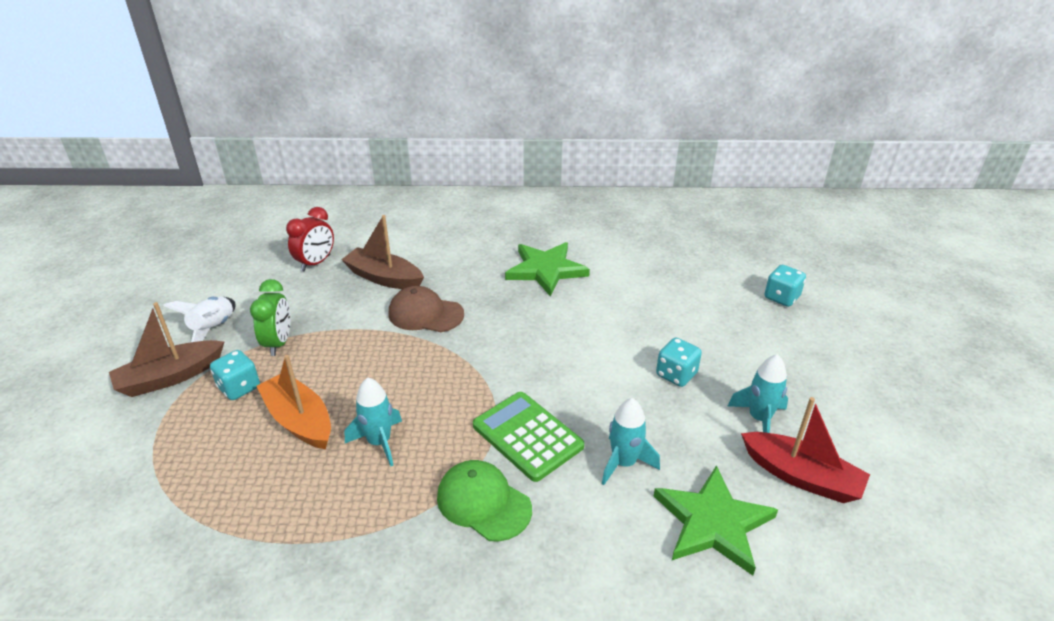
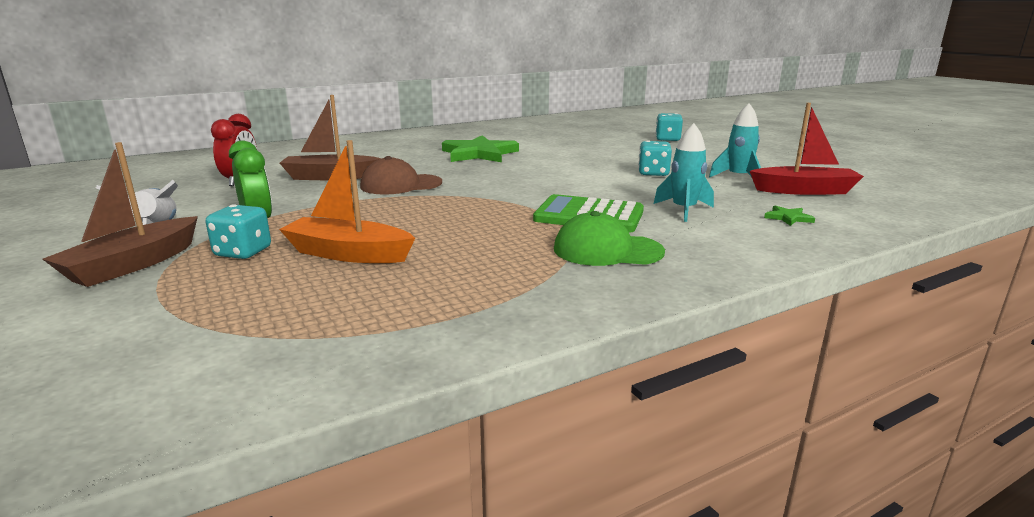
camera: 30 degrees left, 15 degrees down
(379, 442) = (457, 246): turquoise rocket -> none
(713, 523) = (788, 218): green star -> green star, size x0.41

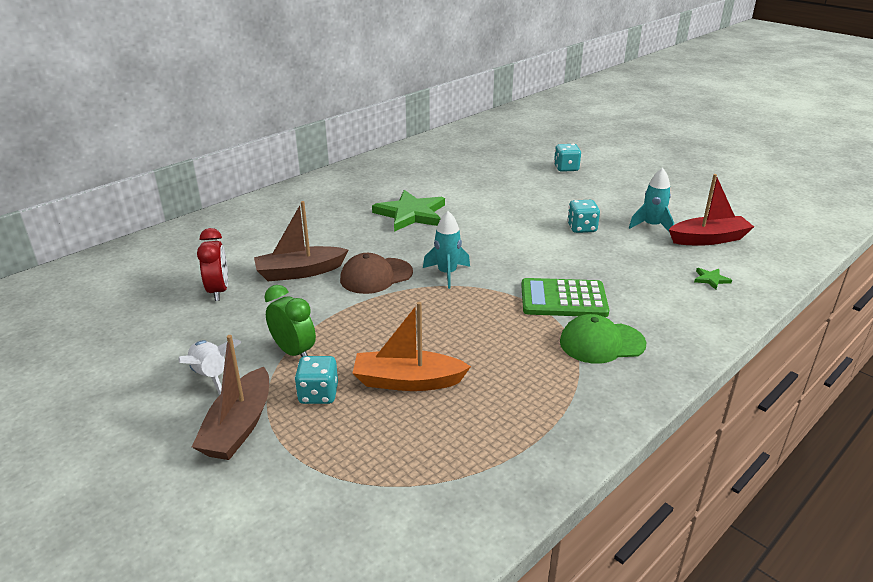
camera: 15 degrees left, 10 degrees up
(683, 210) = (631, 280): turquoise rocket -> turquoise rocket (447, 273)

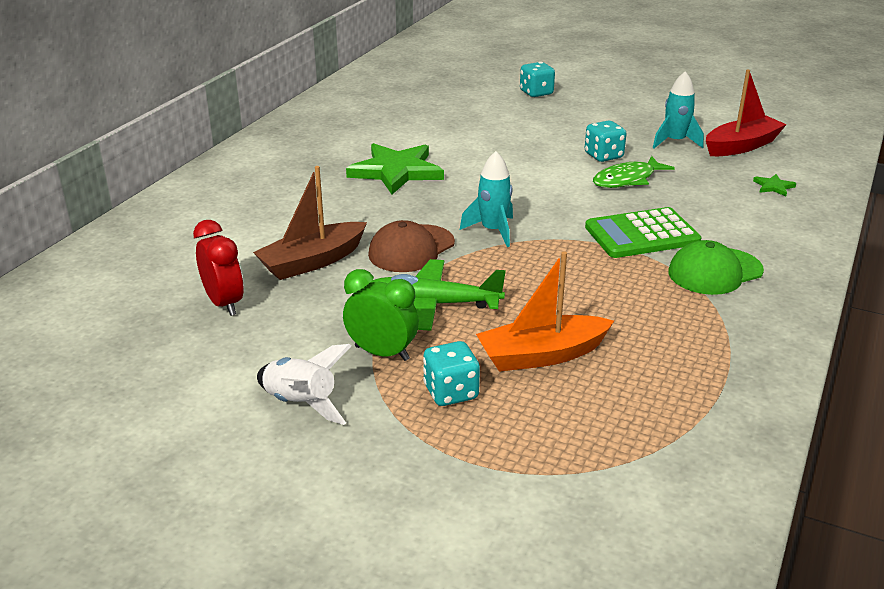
camera: 20 degrees left, 0 degrees up
(239, 426) = (384, 449): brown boat -> none
(358, 322) = (433, 304): none -> green plane
(586, 251) = (627, 179): none -> green fish

